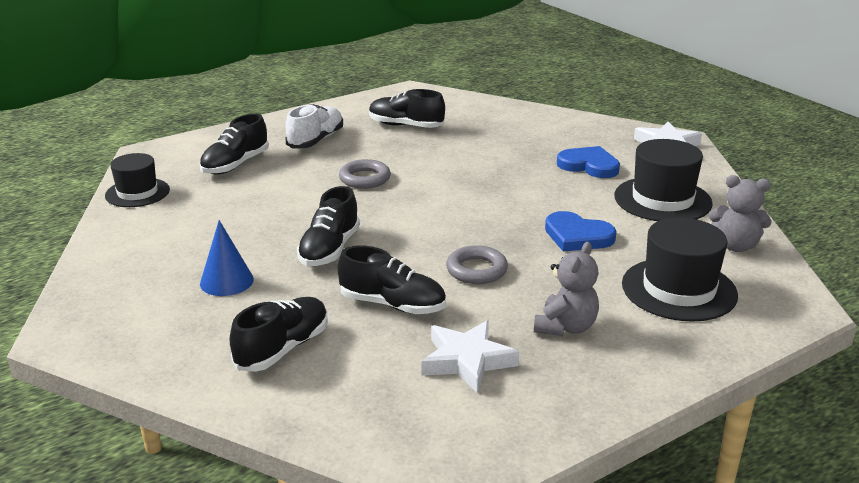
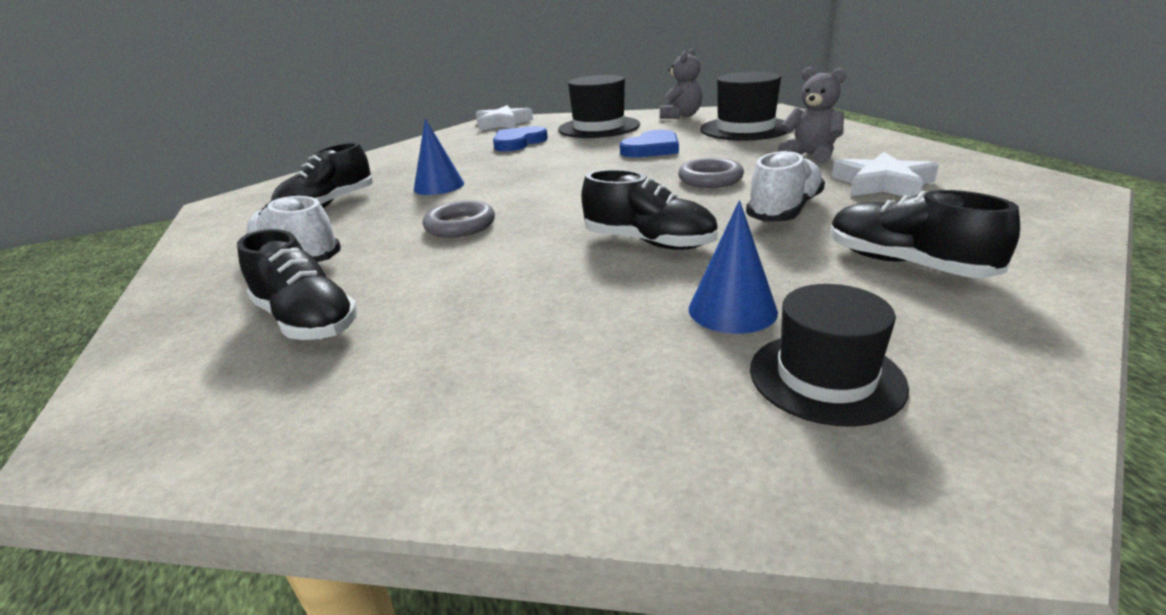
camera: 75 degrees left, 0 degrees up
(137, 193) = (315, 439): black hat -> black hat (825, 377)
(392, 305) = (784, 211): black shoe -> white shoe
(450, 155) = (439, 186): none -> blue cone

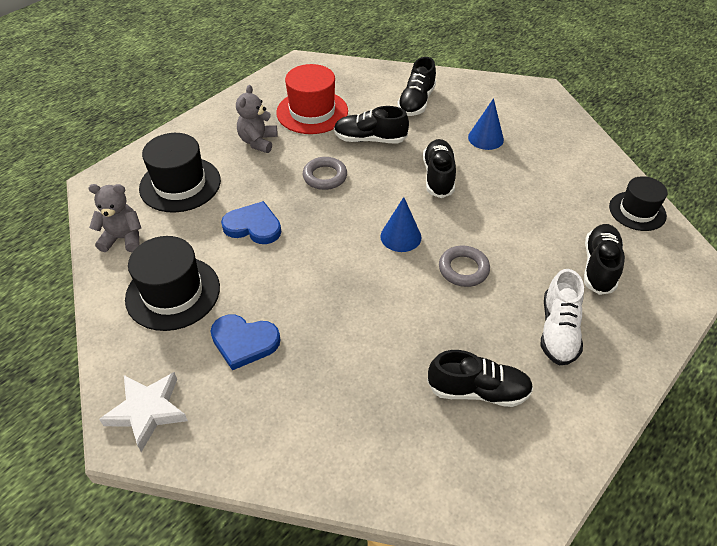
camera: 120 degrees left, 20 degrees up
(439, 186) = (398, 332): blue cone -> blue cone (400, 236)
(784, 211) = (370, 139): white shoe -> black shoe
(825, 377) = (512, 113): black hat -> black hat (637, 211)
(882, 184) = (312, 112): white star -> red hat

